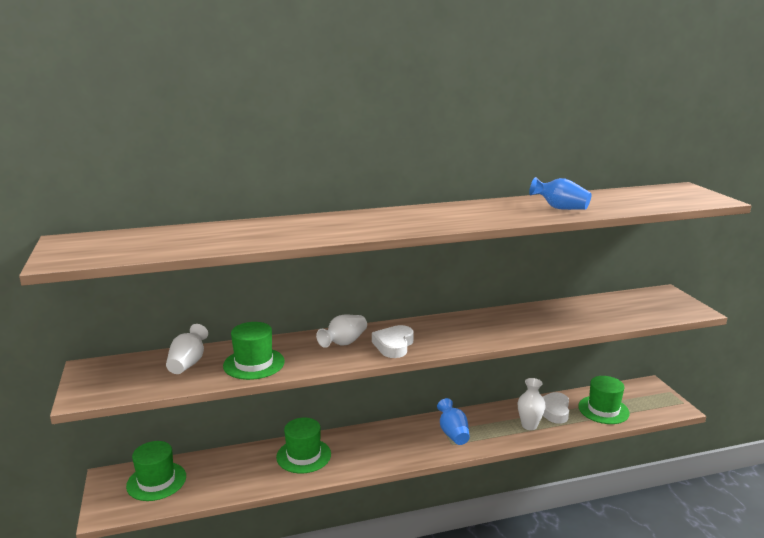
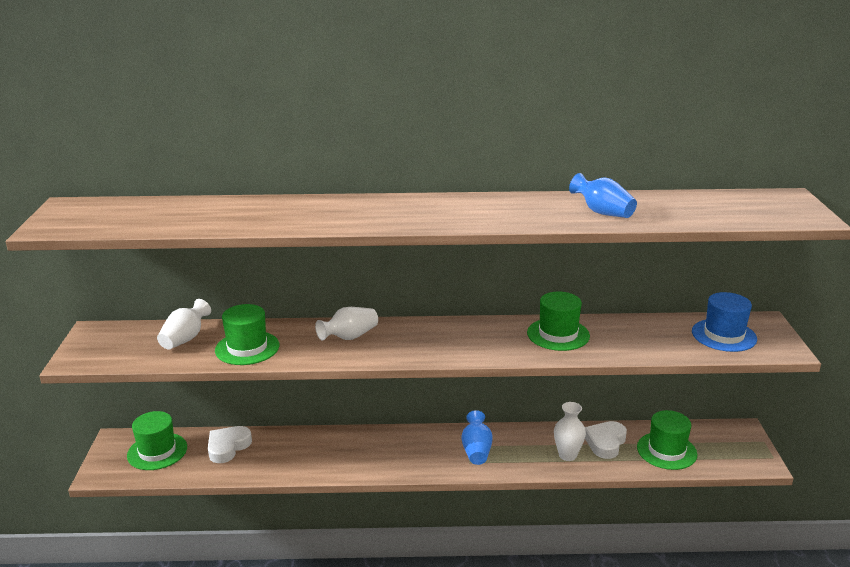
camera: 15 degrees right, 5 degrees up
(303, 455) = (308, 449): green hat -> green hat (558, 334)
(394, 345) = (400, 347): white heart -> white heart (228, 447)
(644, 305) = (724, 335): none -> blue hat

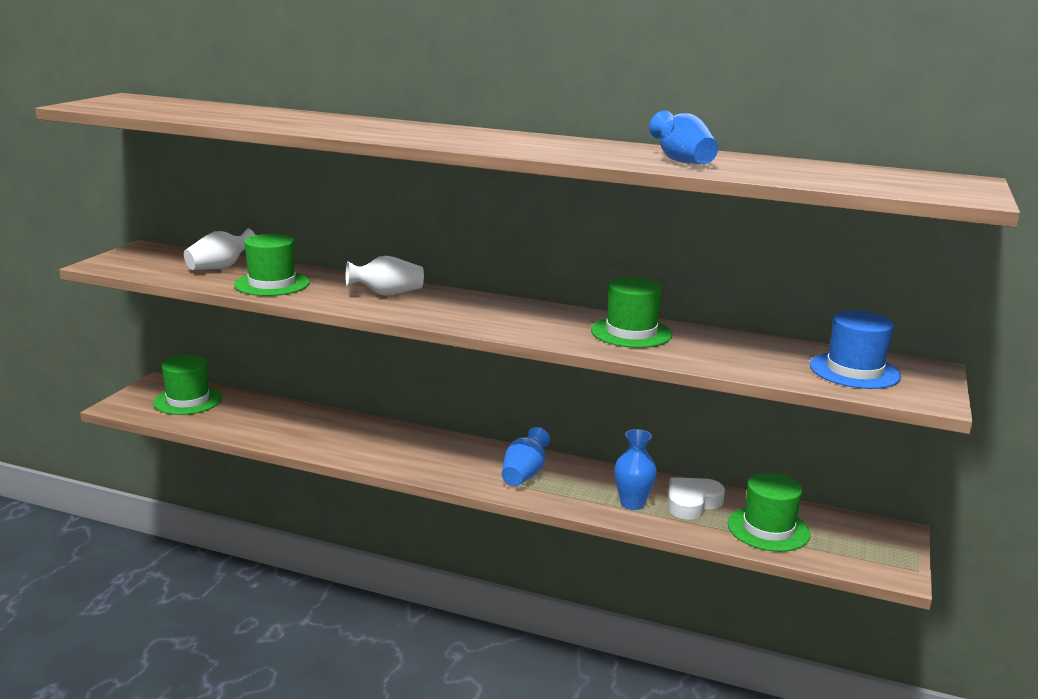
camera: 20 degrees right, 5 degrees down
(228, 447) = (258, 412): white heart -> none
(567, 455) = (632, 504): white vase -> blue vase

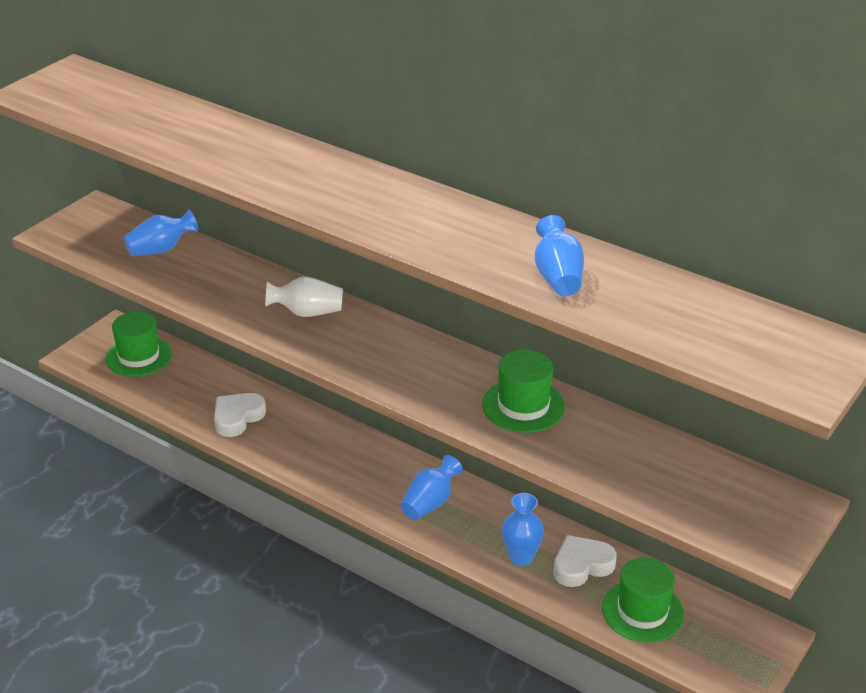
camera: 15 degrees right, 15 degrees up
(220, 267) = (161, 249): white vase -> blue vase
(272, 284) = (201, 284): green hat -> none
(305, 433) = (237, 417): none -> white heart
(854, 371) = (720, 497): blue hat -> none

